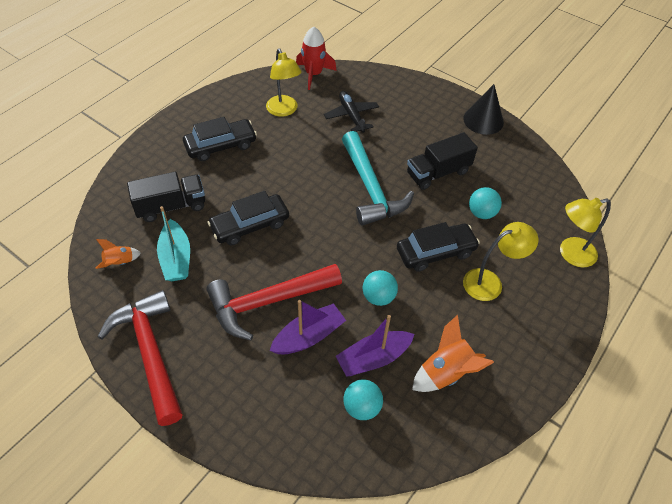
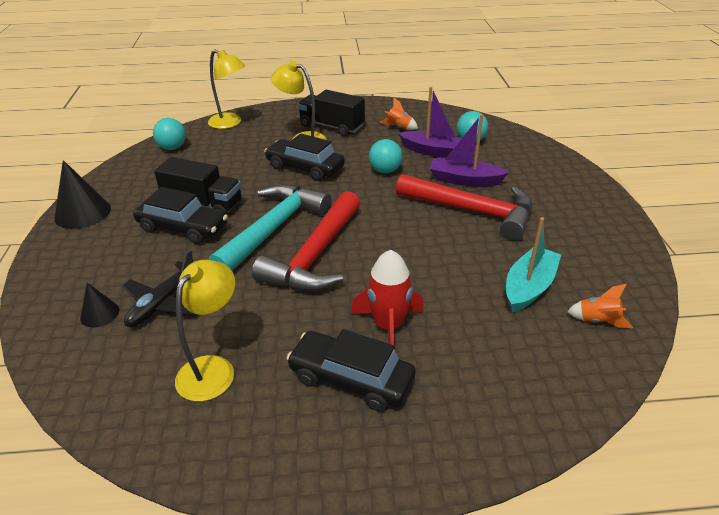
camera: 130 degrees left, 15 degrees down
(150, 353) = (607, 235): red hammer -> red hammer (315, 255)
(171, 206) = (491, 342): black truck -> black truck (331, 126)
(250, 225) = (423, 270): black car -> black car (183, 228)
(314, 74) = (90, 395): red rocket -> red rocket (388, 326)
(368, 94) = (99, 314): none -> black cone
(446, 372) = (398, 127): orange rocket -> orange rocket, size x0.59
(481, 213) = (231, 166): turquoise ball -> turquoise ball (172, 148)

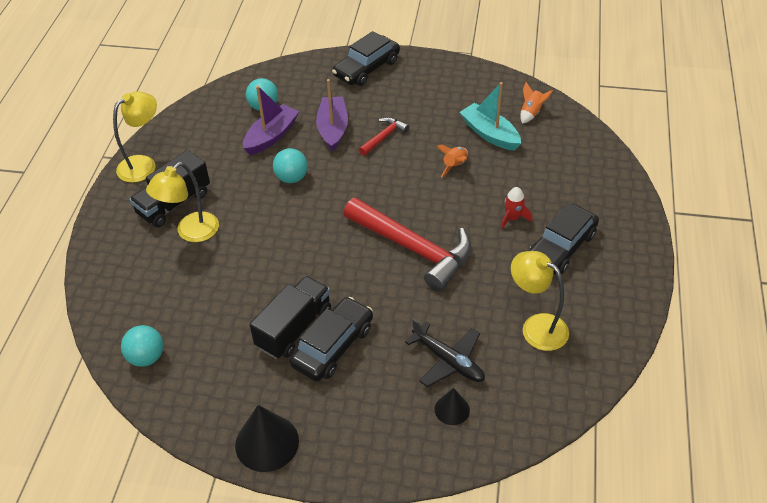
camera: 75 degrees left, 10 degrees up
(230, 123) = (110, 296): yellow lamp -> yellow lamp (143, 164)
(273, 229) = (361, 274): turquoise hammer -> none
(305, 167) = (256, 237): black car -> black car (366, 68)
(388, 326) = (512, 218): red rocket -> red rocket, size x0.59
(398, 127) = (207, 150): orange rocket -> orange rocket (455, 166)
(464, 180) = (333, 129): purple boat -> purple boat turned 150 degrees clockwise
(472, 211) = (384, 137): red hammer -> red hammer, size x0.47

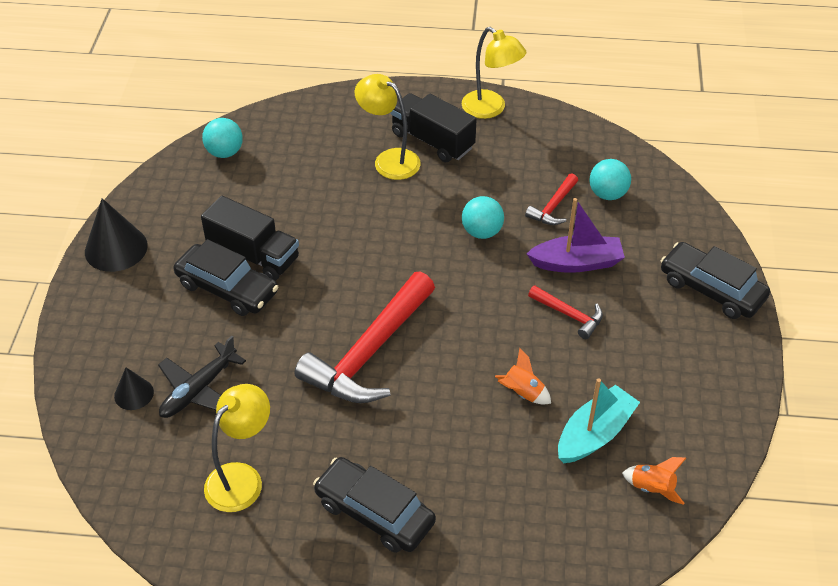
camera: 85 degrees right, 0 degrees up
(271, 136) = (553, 207): purple boat -> red hammer
(512, 218) = (426, 458): red rocket -> none

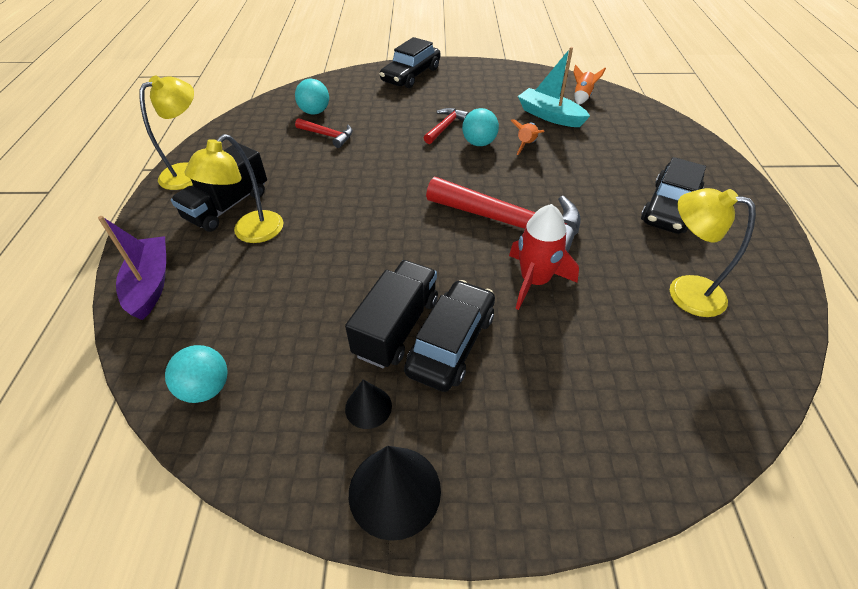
camera: 95 degrees left, 0 degrees up
(134, 394) = (630, 406): black cone -> black cone (368, 407)
(199, 390) = (600, 343): black plane -> none
(284, 357) = (534, 281): none -> red rocket
(482, 232) = (357, 170): turquoise ball -> turquoise ball (479, 143)
(576, 263) = (391, 124): purple boat -> purple boat (150, 284)

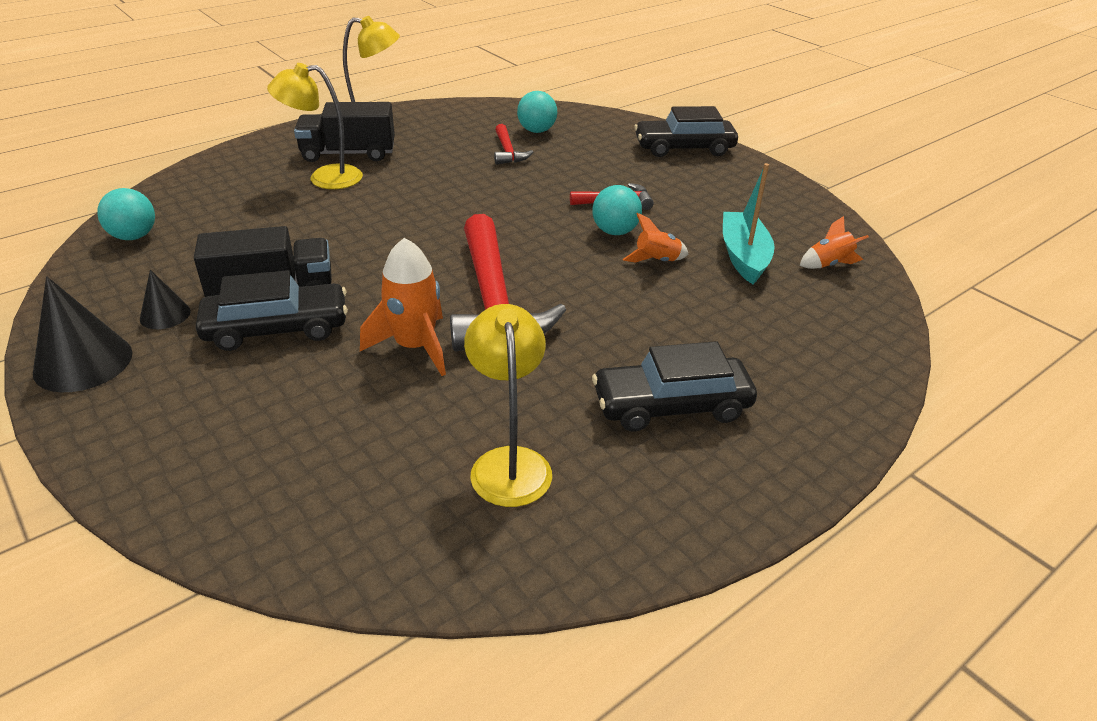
camera: 50 degrees right, 10 degrees down
(150, 284) = (223, 167): purple boat -> none
(534, 281) = (414, 347): red rocket -> orange rocket

